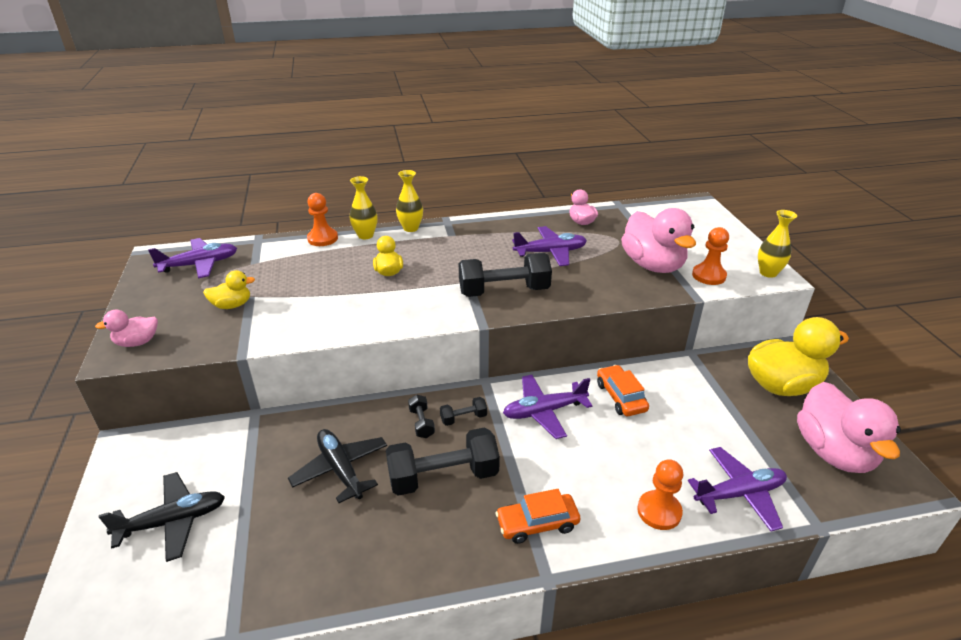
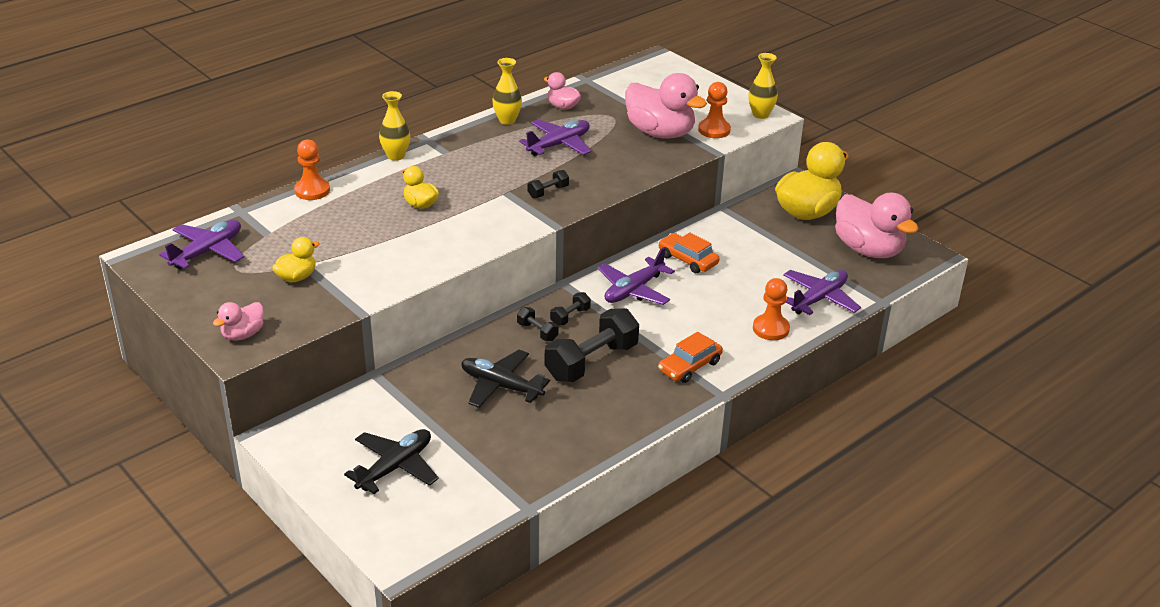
camera: 30 degrees left, 0 degrees up
(365, 235) = (355, 175): yellow vase -> yellow vase (507, 120)
(504, 291) = (548, 192): black dumbbell -> black dumbbell, size x0.46

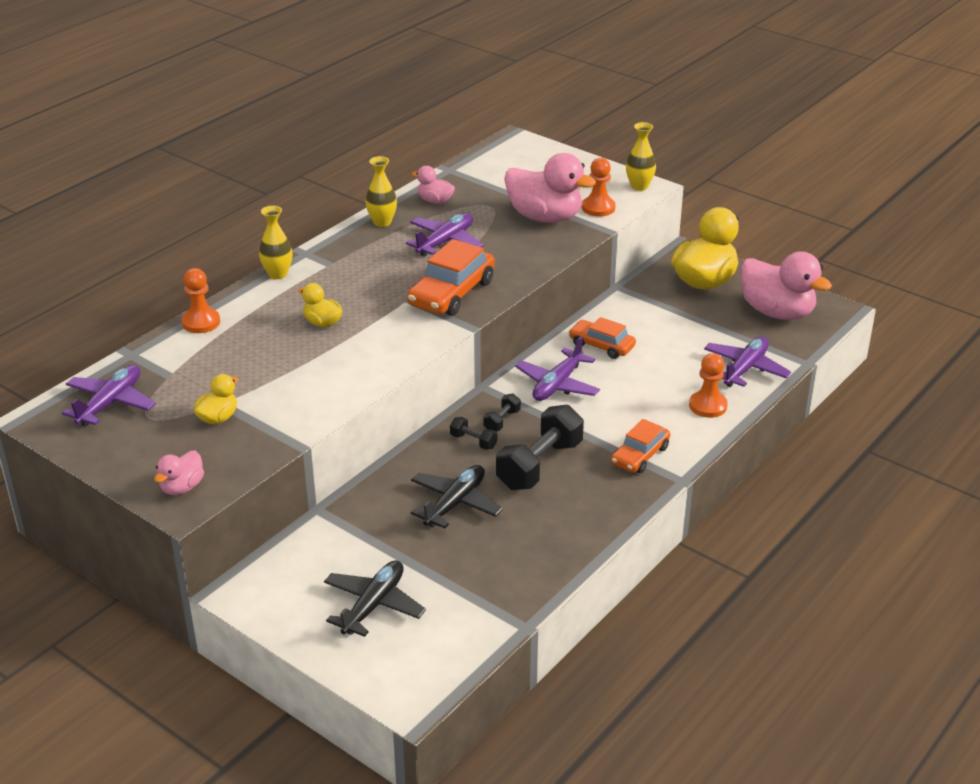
camera: 10 degrees left, 0 degrees up
(501, 386) = (455, 503): black plane -> black plane turned 105 degrees clockwise
(548, 192) = (451, 293): black dumbbell -> orange car

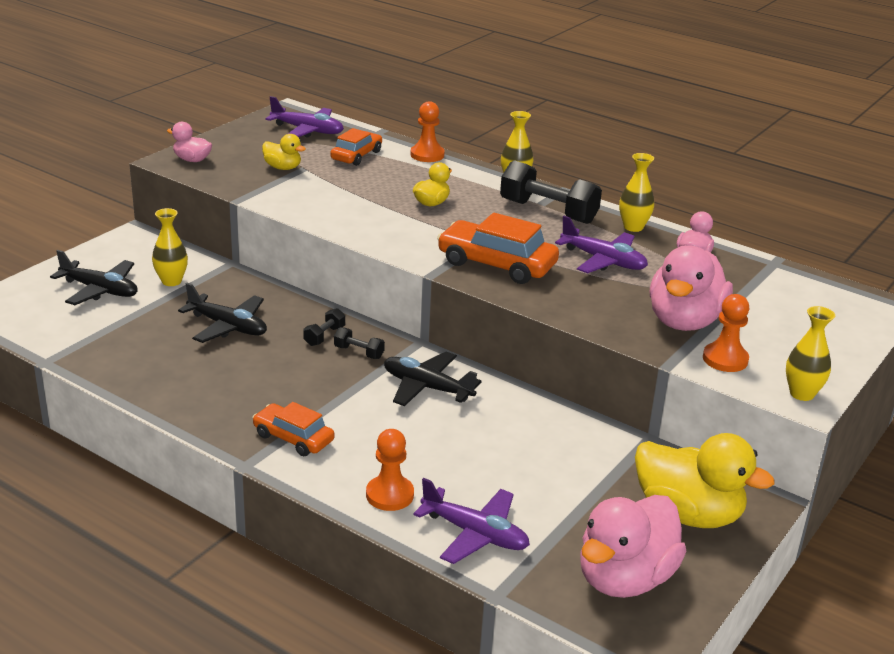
camera: 85 degrees right, 5 degrees down
(357, 551) = (171, 281): none -> yellow vase
(539, 465) = (282, 373): black dumbbell -> black dumbbell (548, 212)
(557, 384) = (427, 388): purple plane -> black plane
(601, 345) = (510, 420): orange car -> orange car (356, 155)

